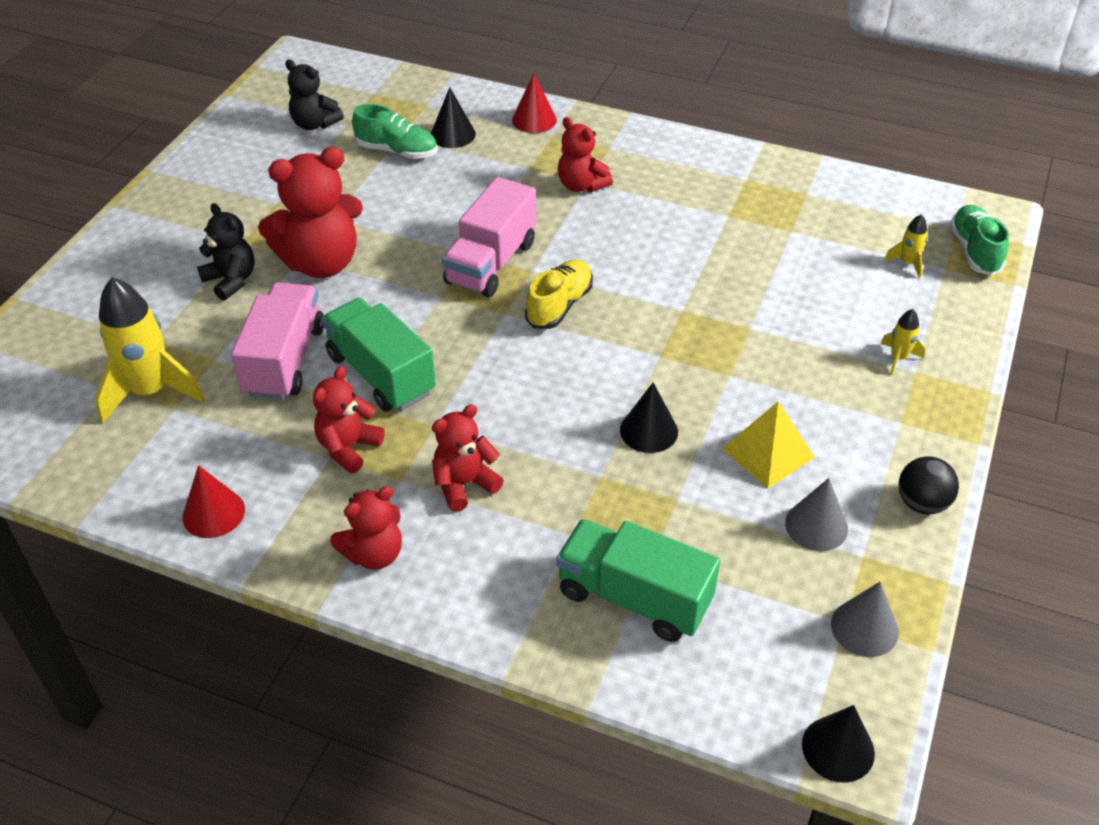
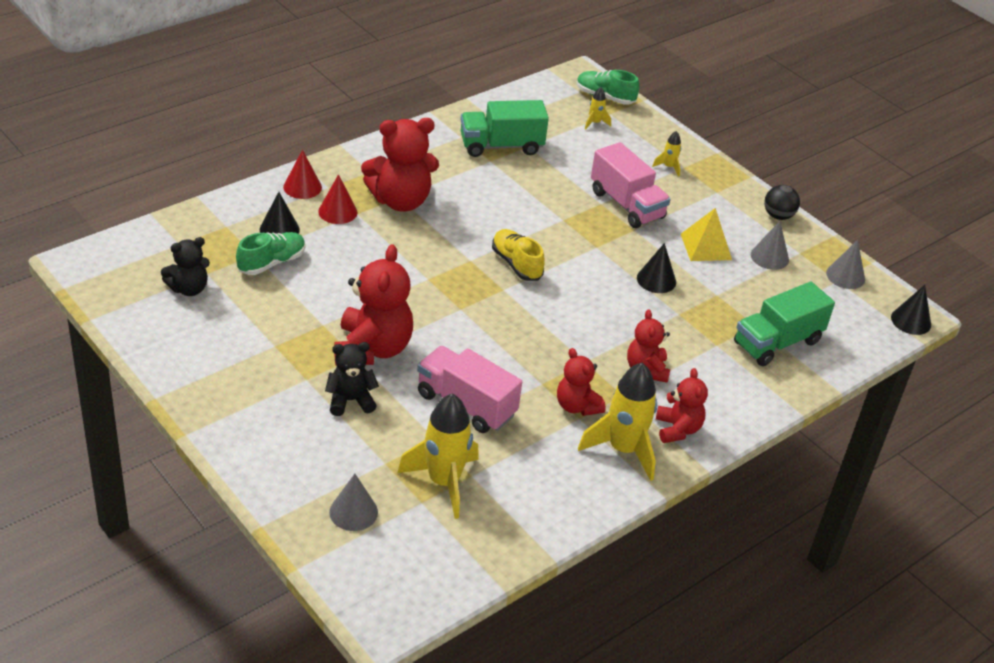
camera: 65 degrees left, 5 degrees down
(69, 347) = (353, 512): none -> grey cone
(213, 513) = (592, 489): red cone -> red cone (337, 212)
(300, 516) = (623, 450): none -> yellow rocket
(381, 374) = (518, 366): green truck -> green truck (501, 146)
(491, 263) = (446, 273): pink truck -> pink truck (626, 205)
(581, 185) = (400, 201): red teddy bear -> red teddy bear, size x1.71

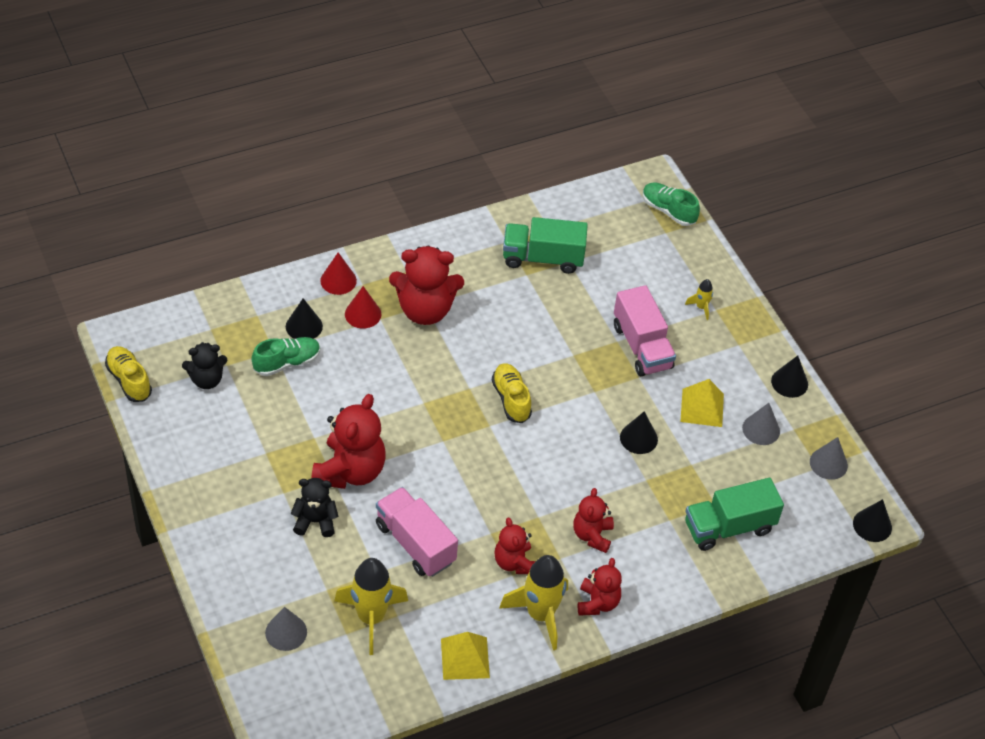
camera: 15 degrees right, 10 degrees up
(101, 300) = (129, 380): none -> yellow shoe
(560, 504) = (465, 658): none -> yellow pyramid
(595, 123) = (646, 242): yellow rocket -> none
(778, 216) = (789, 382): black ball -> black cone

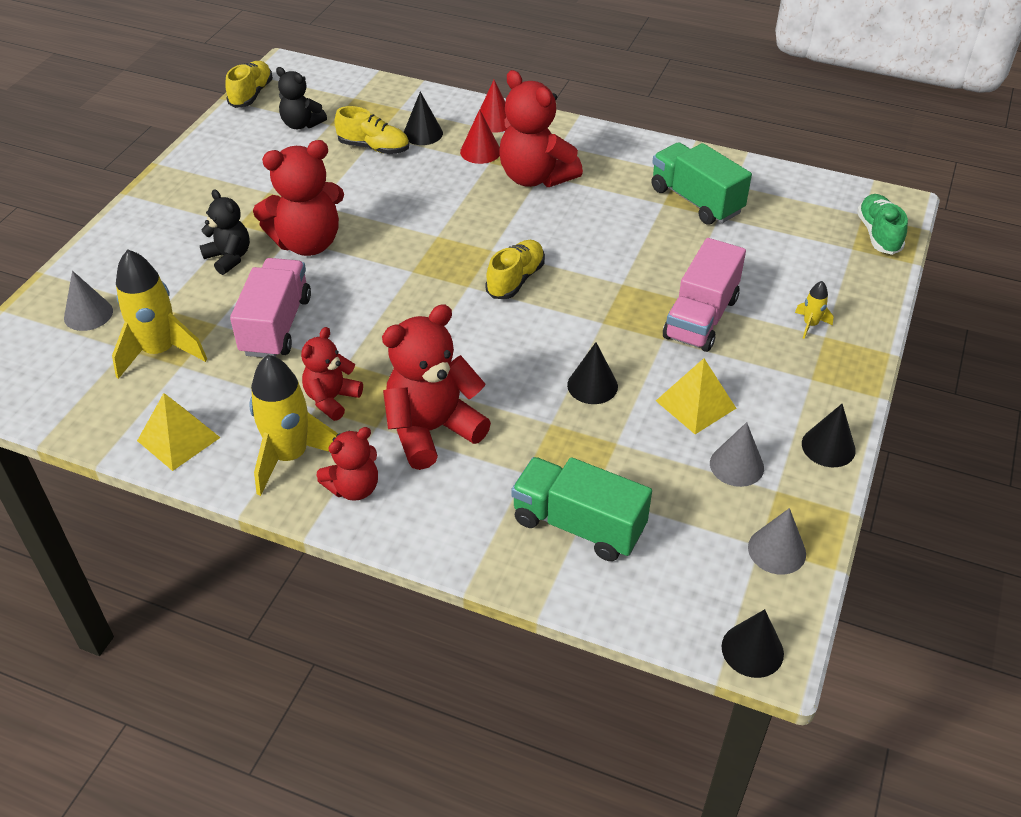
camera: 50 degrees right, 5 degrees down
(287, 363) = (374, 147): green shoe -> yellow shoe
(592, 535) = (432, 430): red teddy bear -> red teddy bear, size x1.71

